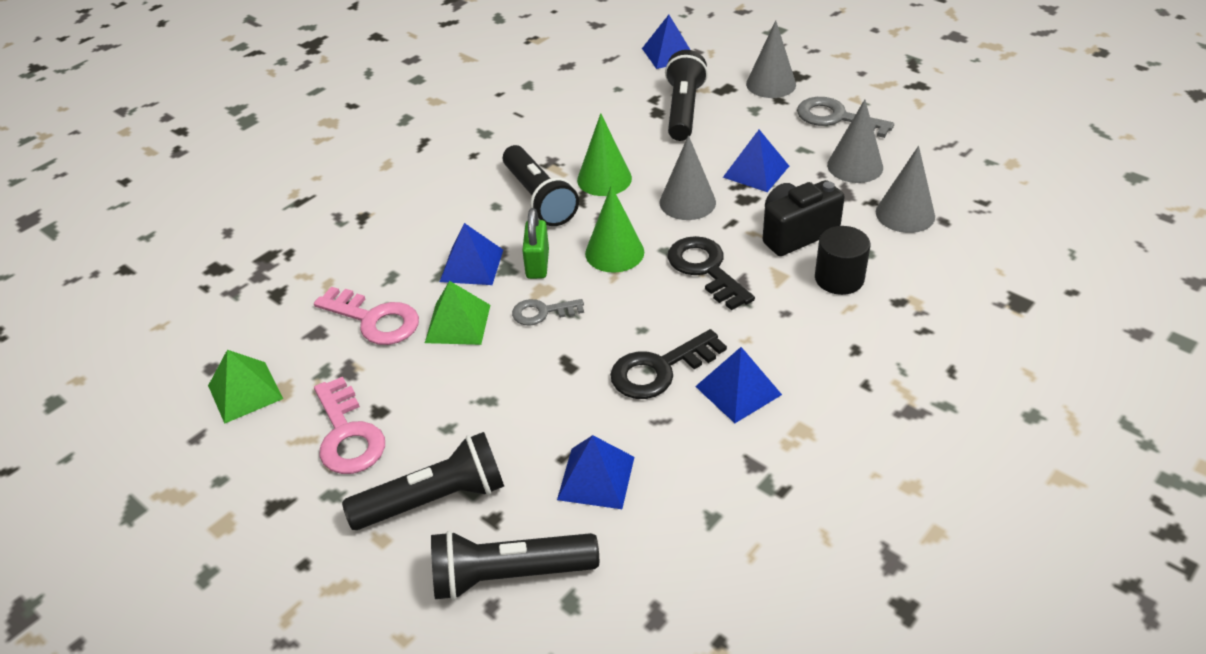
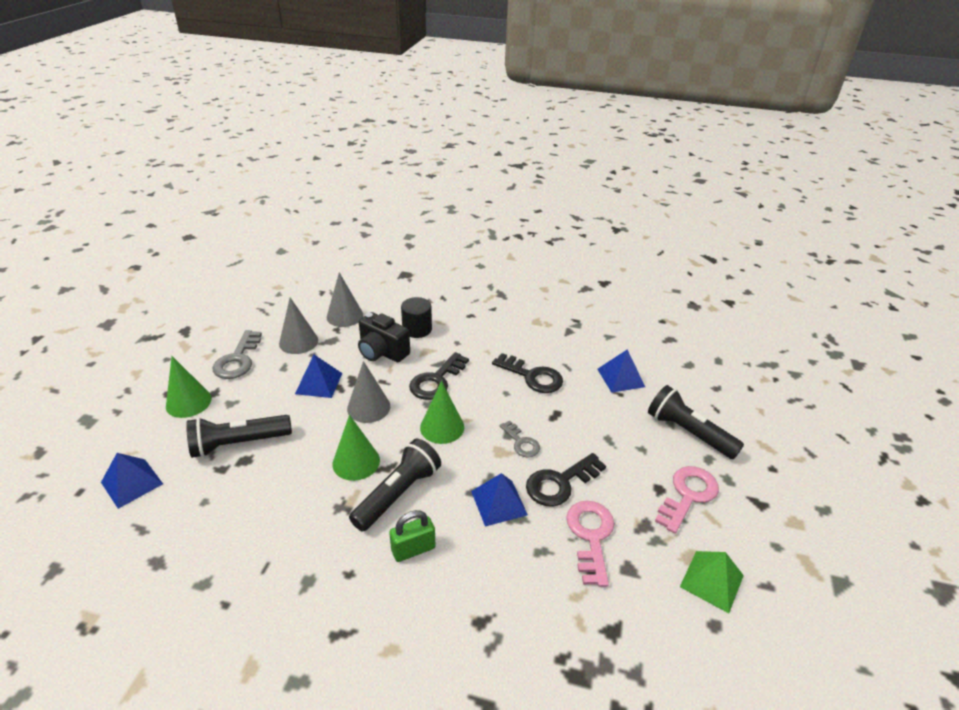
camera: 120 degrees left, 5 degrees down
(458, 323) = (560, 483): green pyramid -> black key
(509, 575) = (697, 388): black flashlight -> none
(537, 264) = (476, 464): green padlock -> green padlock (413, 549)
(738, 390) = (526, 346): blue pyramid -> none
(771, 84) = (188, 402): grey cone -> green cone

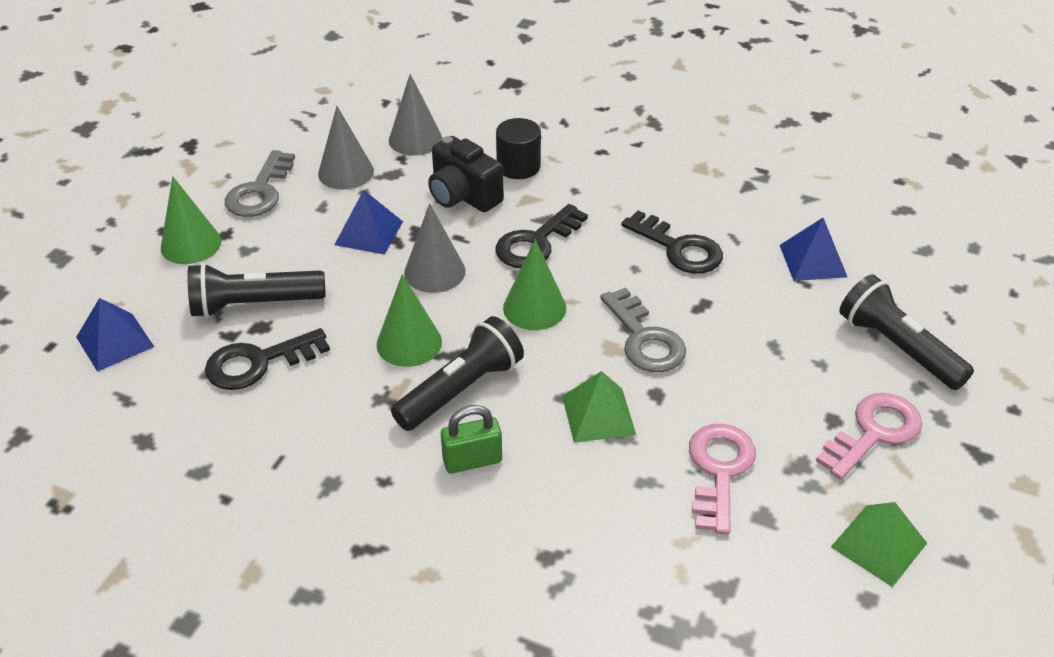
camera: 10 degrees right, 5 degrees up
(499, 503) = (598, 415): blue pyramid -> green pyramid
(521, 442) = (645, 339): grey key -> grey key, size x1.61
(560, 483) = (690, 398): black key -> black key (258, 363)

